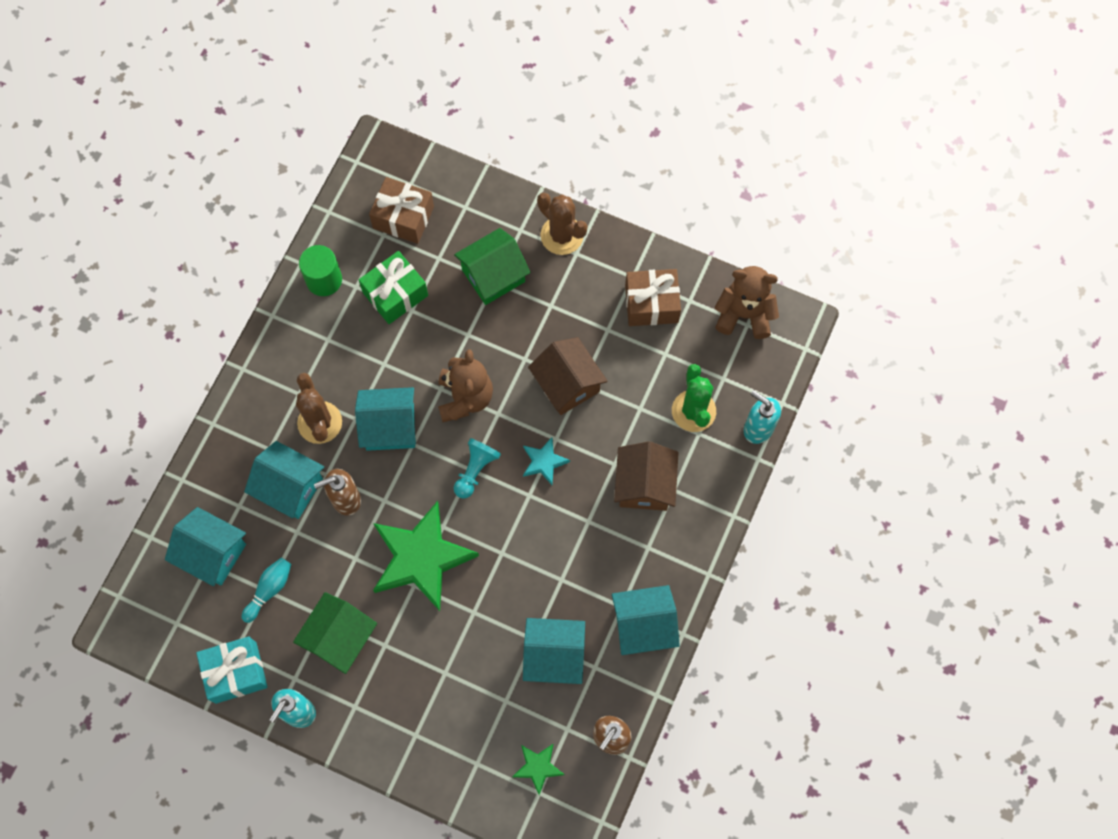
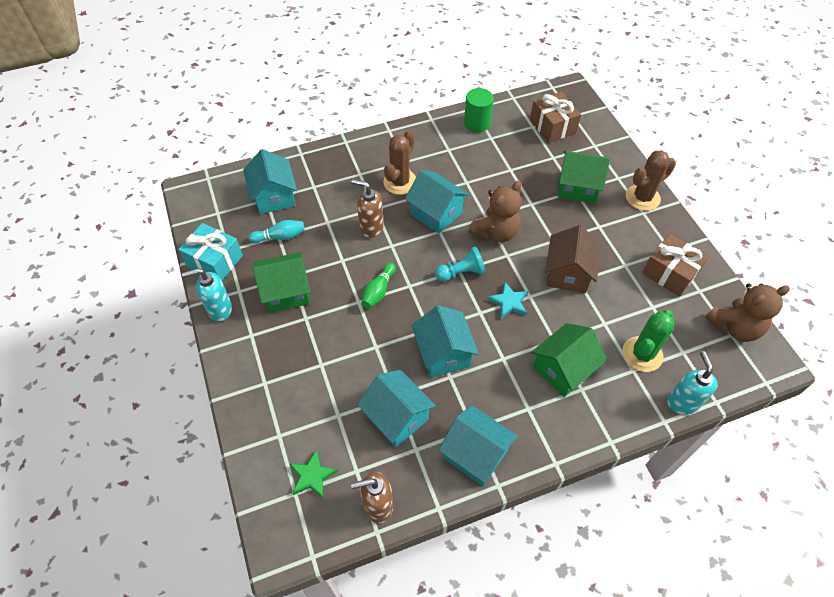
camera: 45 degrees right, 15 degrees down
(290, 487) = (349, 199): turquoise house -> turquoise house (443, 353)
(395, 294) = (509, 156): green gift -> none
(421, 558) = (378, 291): green star -> green bowling pin
(562, 235) = (642, 198): brown cactus -> brown cactus turned 60 degrees clockwise
(644, 485) = (563, 369): brown house -> green house
(744, 314) = (734, 327): brown teddy bear -> brown teddy bear turned 105 degrees clockwise

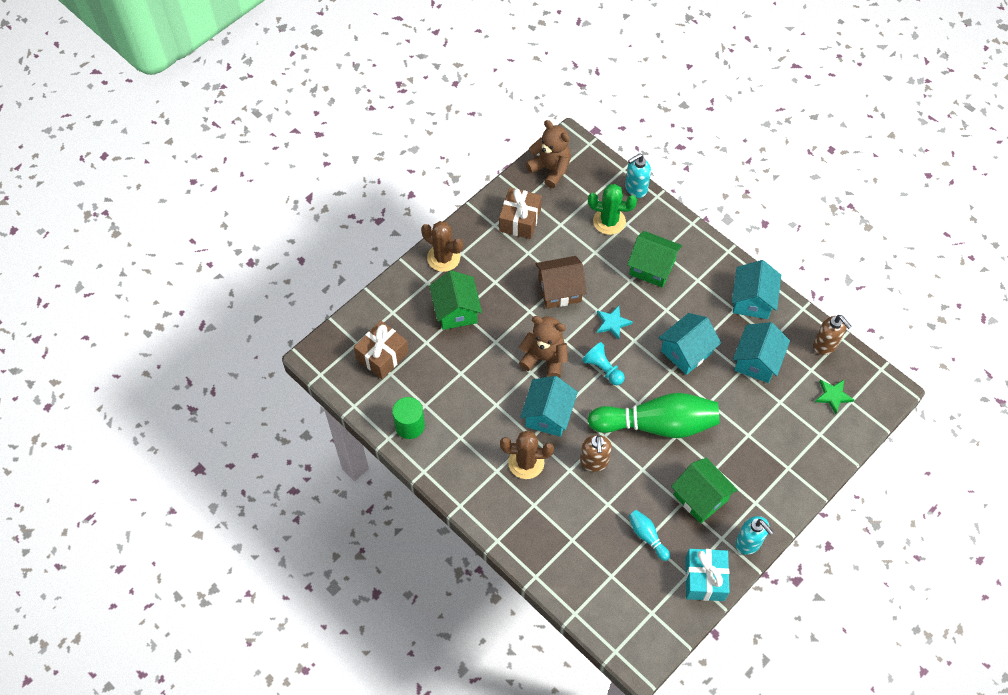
camera: 115 degrees left, 5 degrees up
(274, 196) = (604, 570): turquoise house -> none
(378, 291) = (657, 424): green bowling pin -> green bowling pin, size x2.32

